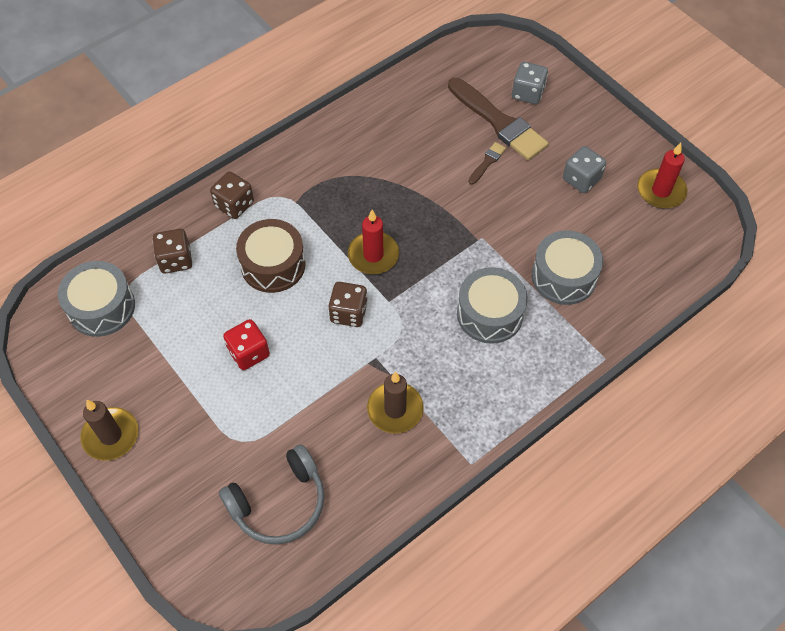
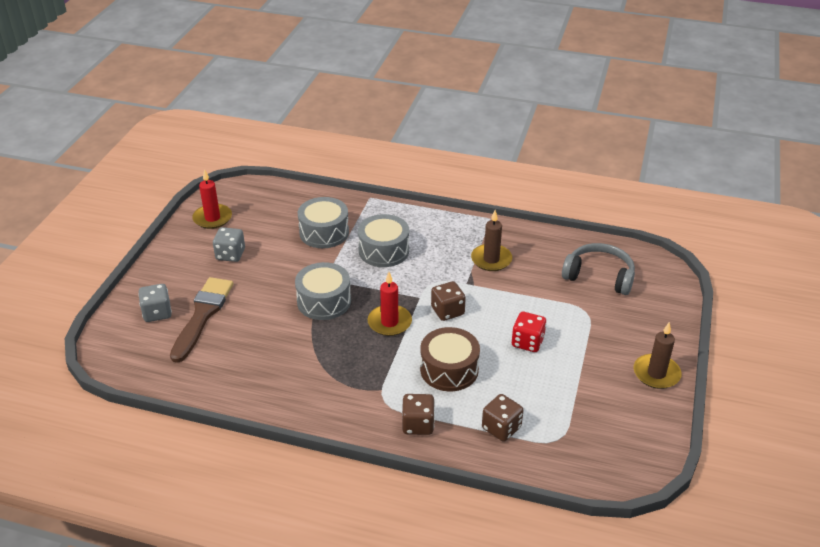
camera: 125 degrees left, 20 degrees down
(101, 307) = (584, 445): grey drum -> grey drum (324, 301)
(487, 162) = (250, 304): brown brush -> none

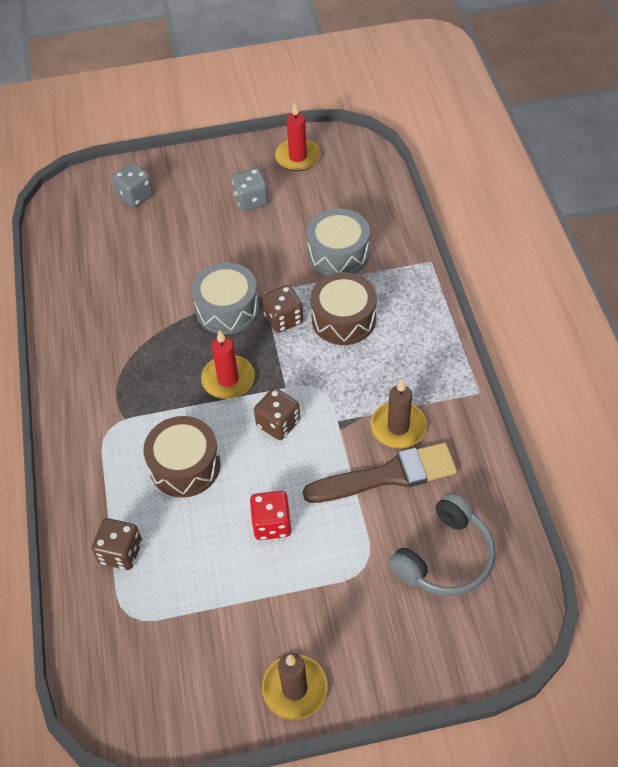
camera: 65 degrees right, 15 degrees up
(202, 315) = (151, 228): brown brush -> brown brush (387, 475)
(383, 251) = (343, 319): grey drum -> brown drum
(418, 424) = (90, 473): brown dice -> brown dice (283, 319)
(599, 276) = (445, 557): grey headphones -> grey headphones turned 45 degrees clockwise

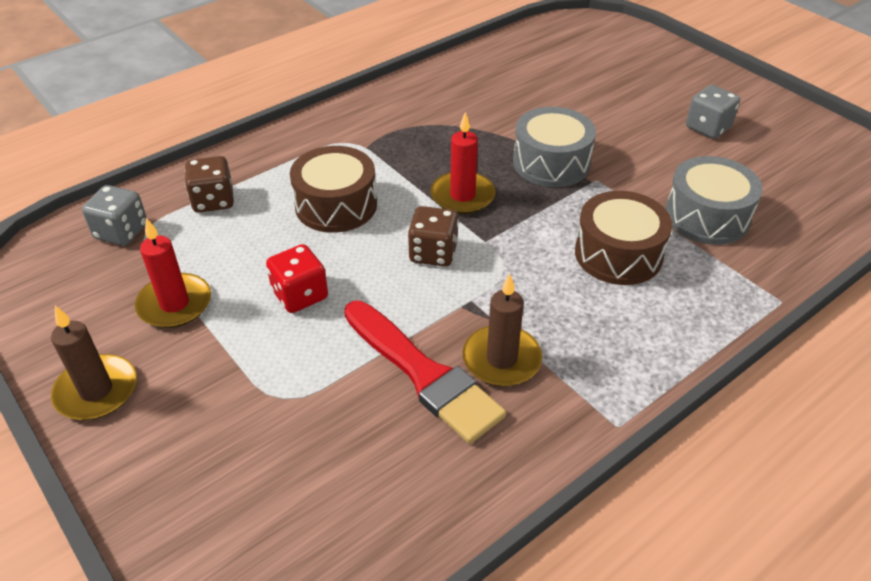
camera: 60 degrees right, 10 degrees down
(135, 196) = (630, 58): grey dice -> grey dice (121, 232)
(283, 319) = (574, 207): brown dice -> none
(298, 157) = (806, 138): red candle -> red candle (175, 304)
(387, 475) = (424, 374): brown brush -> red brush
(445, 557) = (335, 478): grey headphones -> none

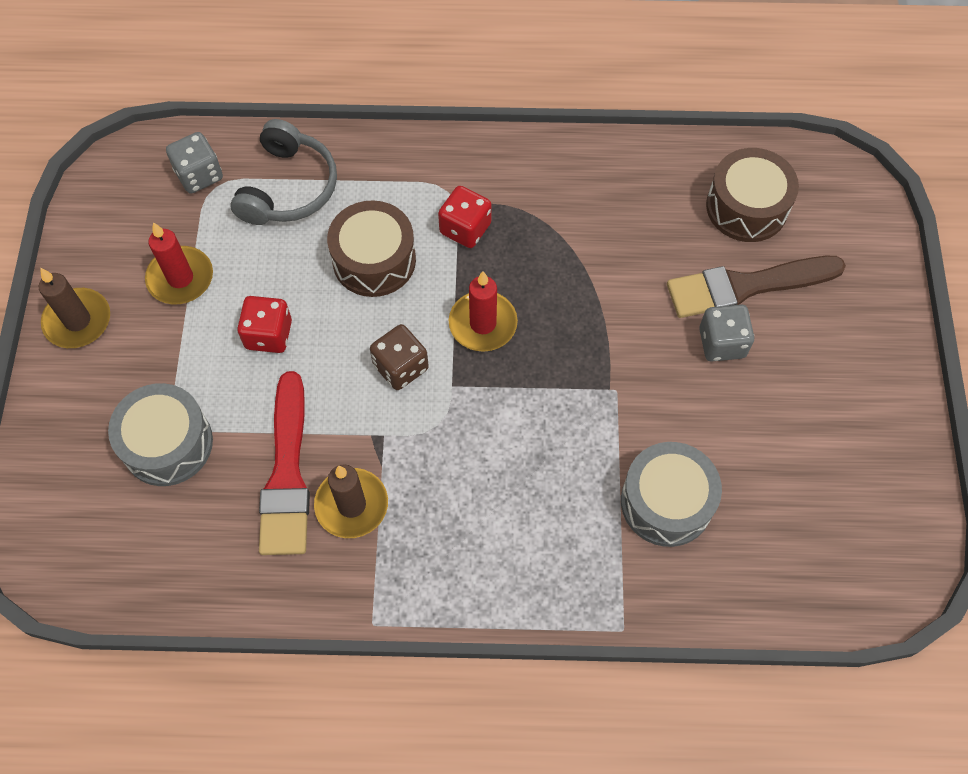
camera: 40 degrees right, 20 degrees up
(213, 201) = (288, 187): brown dice -> grey headphones
(384, 154) = (465, 228): none -> red dice
(551, 163) = (597, 341): grey drum -> grey drum (167, 443)
(602, 91) = (746, 286): none -> brown brush
(618, 254) = (544, 481): brown drum -> brown drum (746, 207)
(708, 128) = (796, 406): grey dice -> grey dice (722, 343)

